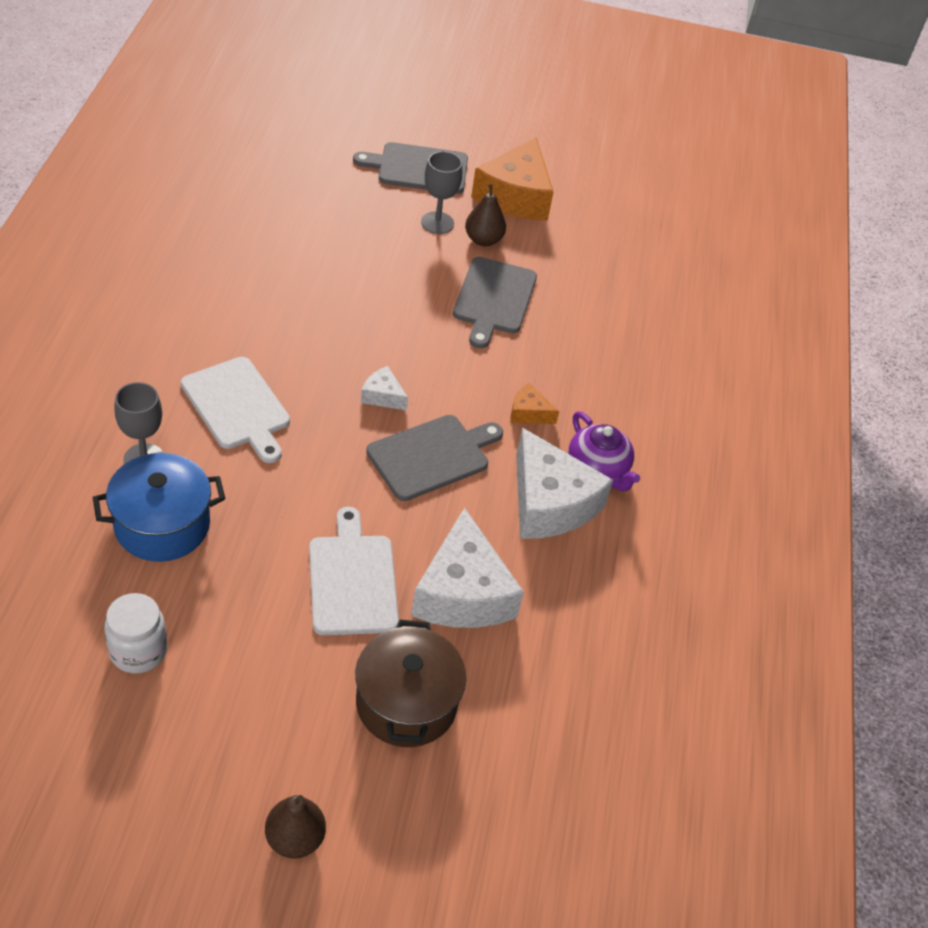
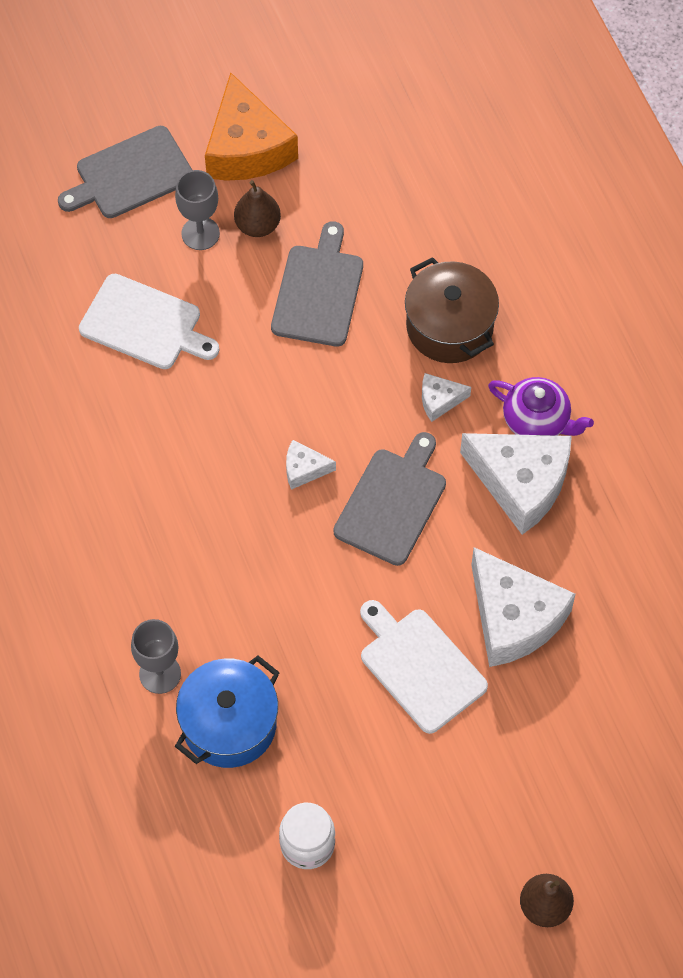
camera: 25 degrees left, 15 degrees up
(237, 407) = (191, 567): white cutting board -> white cutting board (145, 324)
(406, 703) = (542, 744): brown pot -> brown pot (449, 326)
(494, 299) = (318, 291): grey cutting board -> grey cutting board turned 150 degrees counterclockwise
(529, 413) = (439, 400): orange cheese -> white cheese

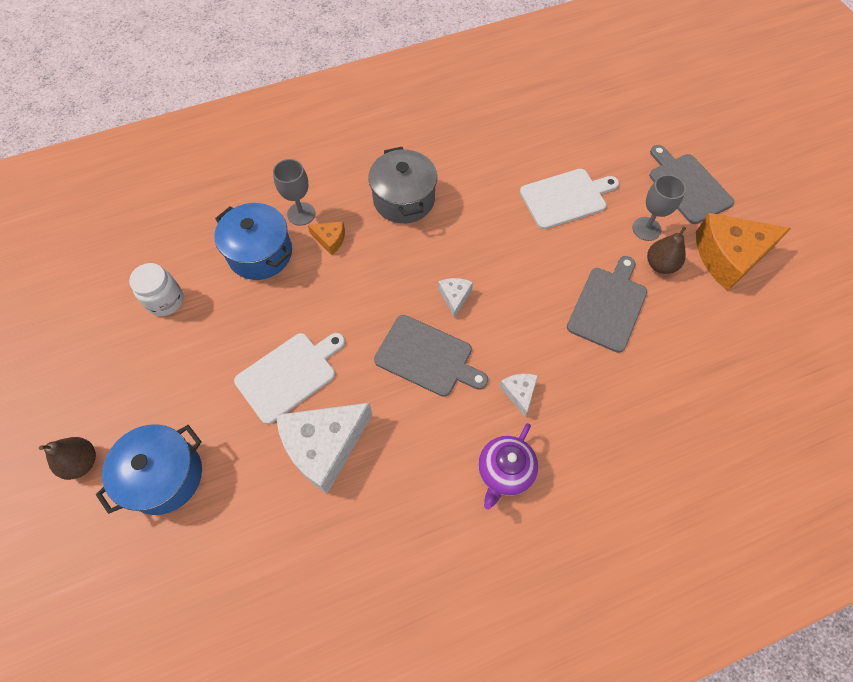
camera: 90 degrees right, 0 degrees up
(139, 533) = (404, 199): none -> grey pot
(145, 324) = (566, 198): white cutting board -> white cutting board turned 135 degrees counterclockwise
(207, 630) = (330, 239): none -> orange cheese
(318, 291) = (608, 306): grey cutting board -> grey cutting board turned 75 degrees counterclockwise
(449, 326) = (589, 402): brown pot -> none
(521, 482) = (445, 456): white cheese -> none
(558, 801) = (164, 476): none -> blue pot

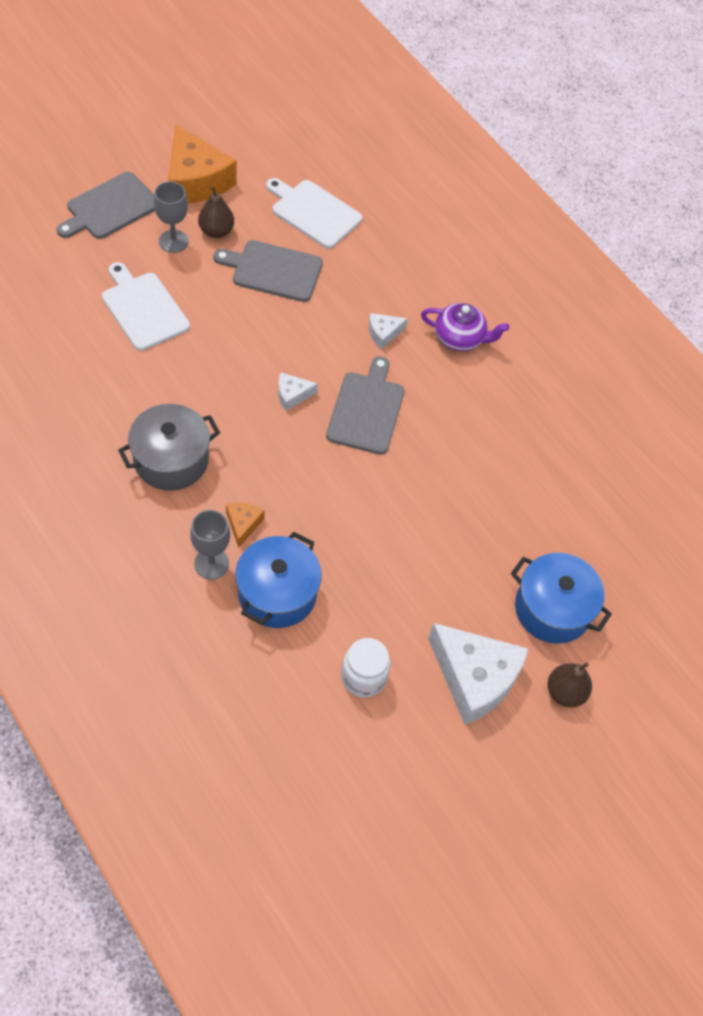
camera: 110 degrees left, 5 degrees down
(289, 375) = (418, 526): white cutting board -> white cutting board (314, 212)
(324, 446) = (481, 479): white cheese -> white cheese (474, 678)

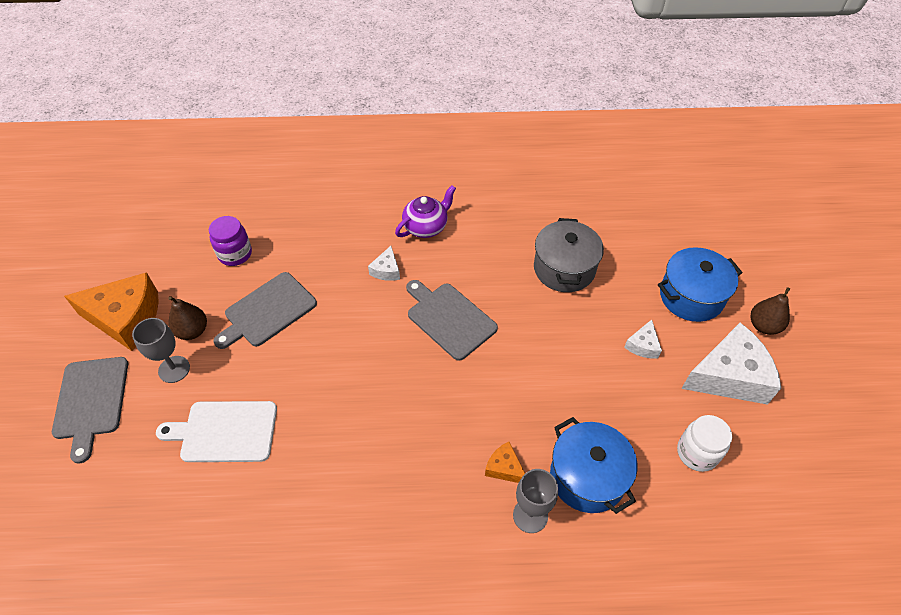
camera: 50 degrees left, 5 degrees down
(171, 460) = (403, 493): grey pot -> grey pot (564, 269)
(292, 395) = (400, 362): white cheese -> white cheese (643, 345)
(314, 212) = (235, 254): white cutting board -> purple jar

